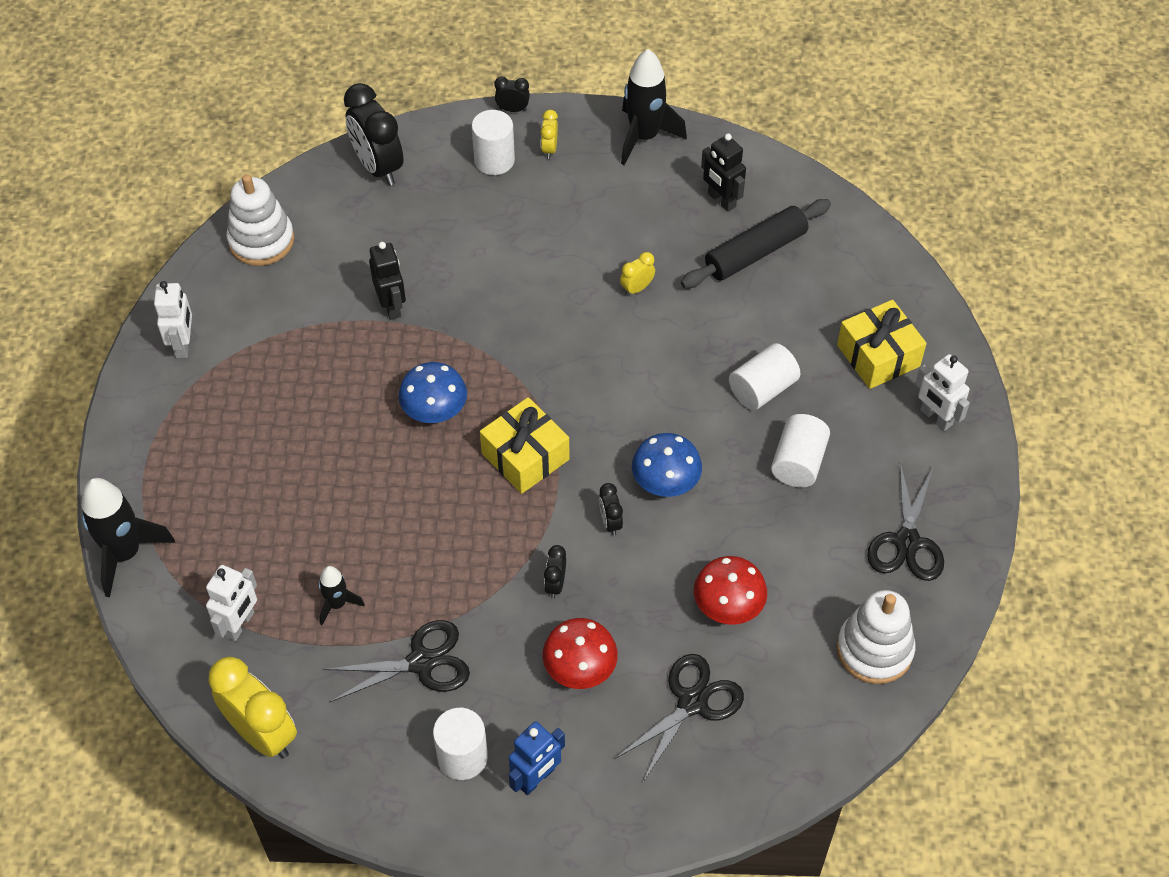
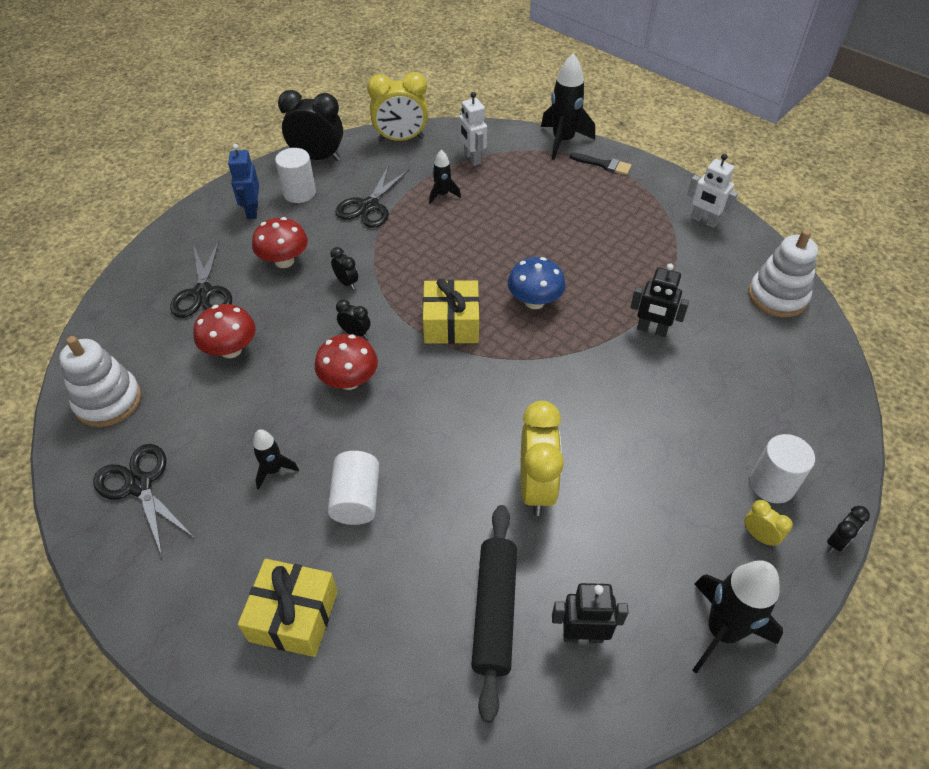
camera: 130 degrees right, 5 degrees down
(145, 484) = (603, 165): none -> black brush
(378, 167) = (817, 401): black clock -> black clock (317, 158)
(637, 288) = (536, 487): yellow clock -> yellow clock, size x2.13
(665, 483) = (349, 381): blue mushroom -> red mushroom
(798, 462) = (273, 470): white cylinder -> black rocket
(935, 417) = (194, 605): white robot -> none

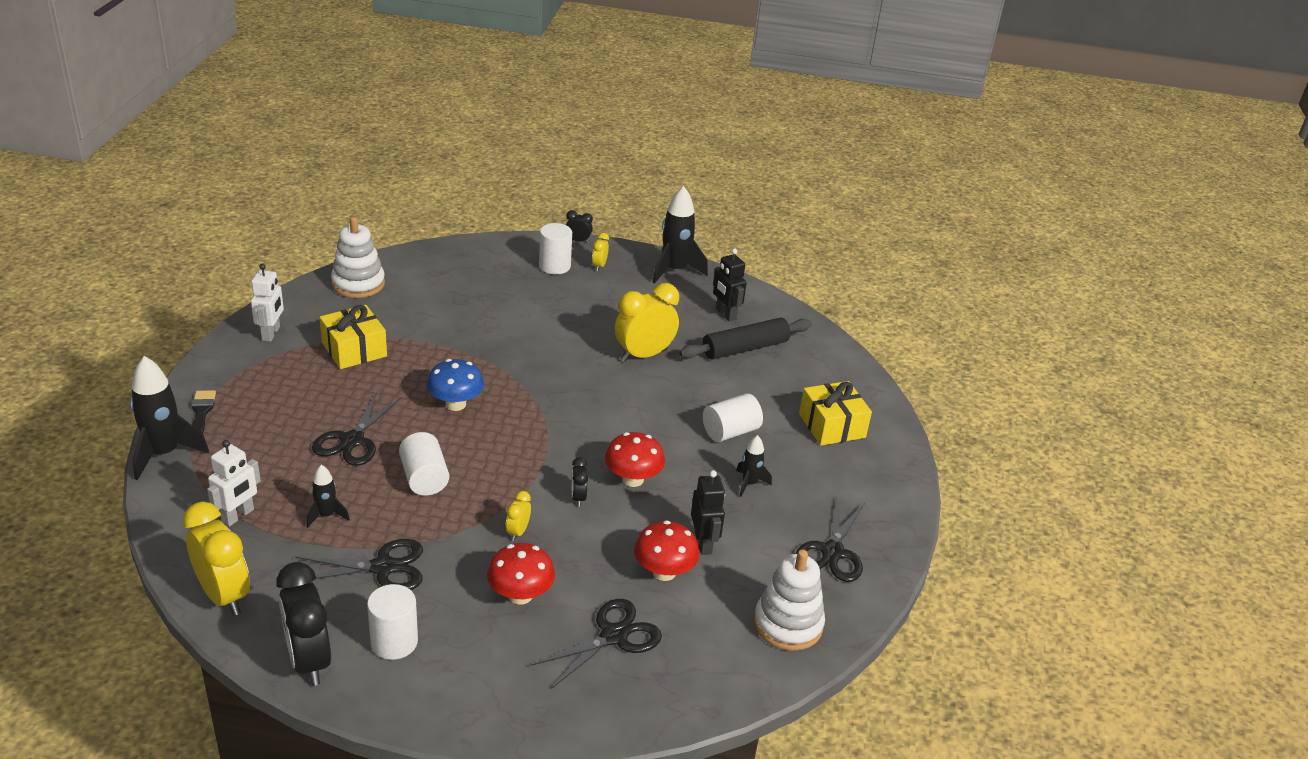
camera: 125 degrees left, 15 degrees down
(252, 211) = (455, 670): blue robot -> none
(346, 282) = (518, 532): black clock -> yellow clock
(447, 252) = (424, 478): none -> white cylinder
(451, 323) = (520, 444): yellow gift -> yellow gift (354, 349)
(521, 228) = (352, 440): none -> black scissors
(652, 330) = (444, 336): black robot -> black robot (703, 543)

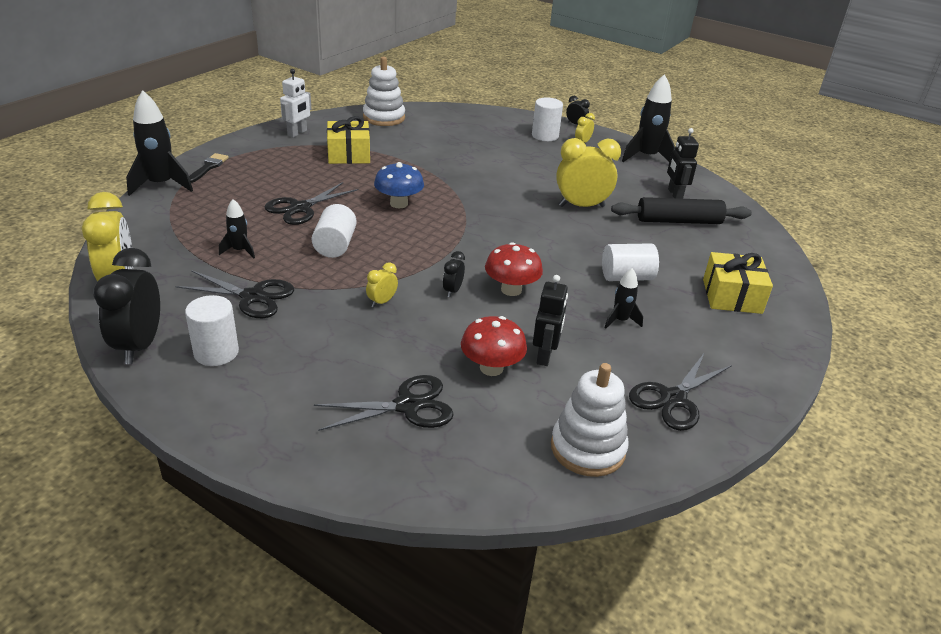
camera: 25 degrees right, 0 degrees up
(238, 516) = (176, 234): white robot -> none
(520, 595) = (348, 348): red mushroom -> none

